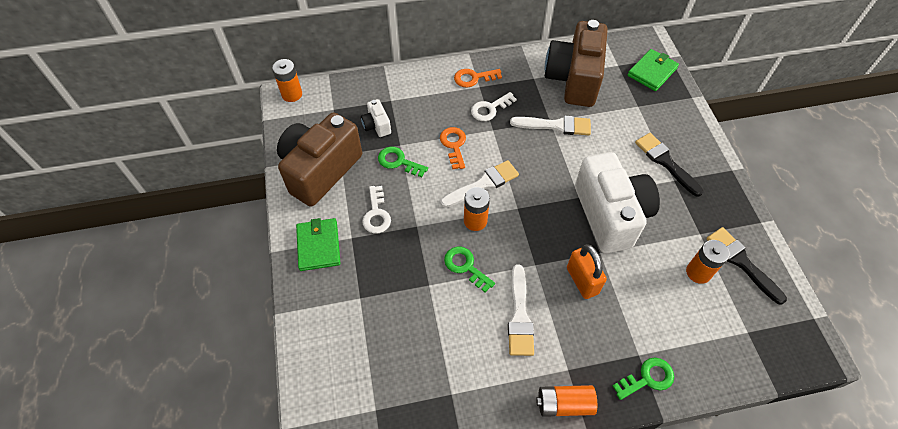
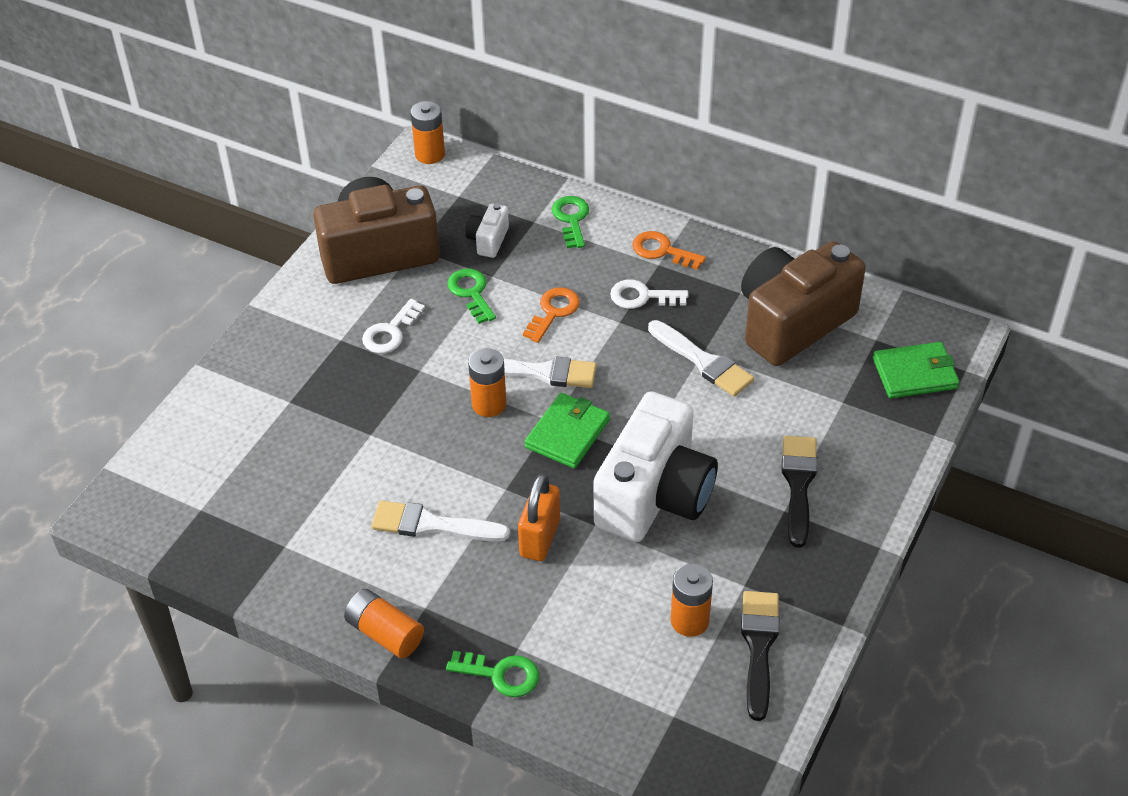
camera: 40 degrees right, 10 degrees down
(318, 246) = (300, 327): green wallet -> green wallet (567, 433)
(465, 266) = (428, 442): green key -> green key (571, 219)
(519, 316) = (432, 525): white brush -> white brush turned 60 degrees clockwise

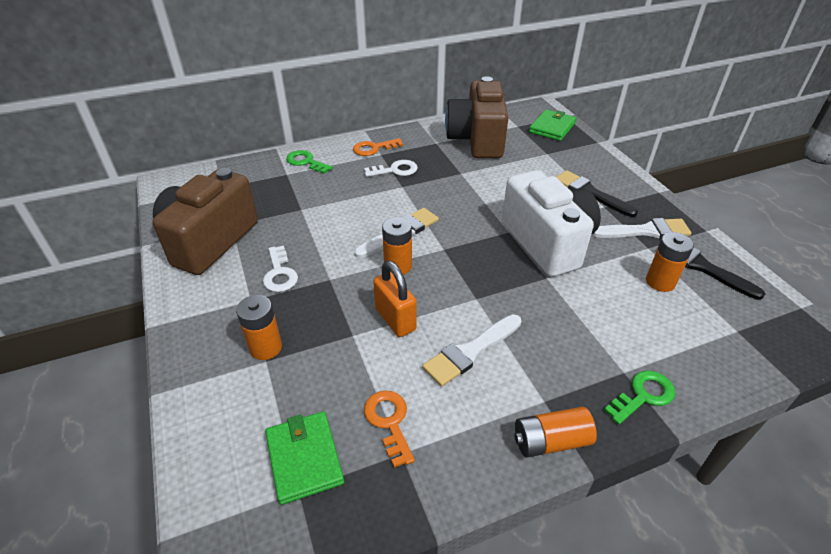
camera: 50 degrees left, 5 degrees down
(430, 154) = (173, 180): orange battery -> orange battery (265, 347)
(471, 293) = (301, 223): green key -> none
(488, 240) = (273, 196): white camera -> none
(540, 538) = (534, 306): orange padlock -> orange padlock (395, 319)
(553, 312) = (362, 203): orange key -> orange key (389, 422)
(567, 433) = (461, 248): green wallet -> green wallet (304, 458)
(642, 296) = (395, 170): white key -> white key turned 150 degrees counterclockwise
(703, 361) = (468, 176): white brush -> white brush (645, 231)

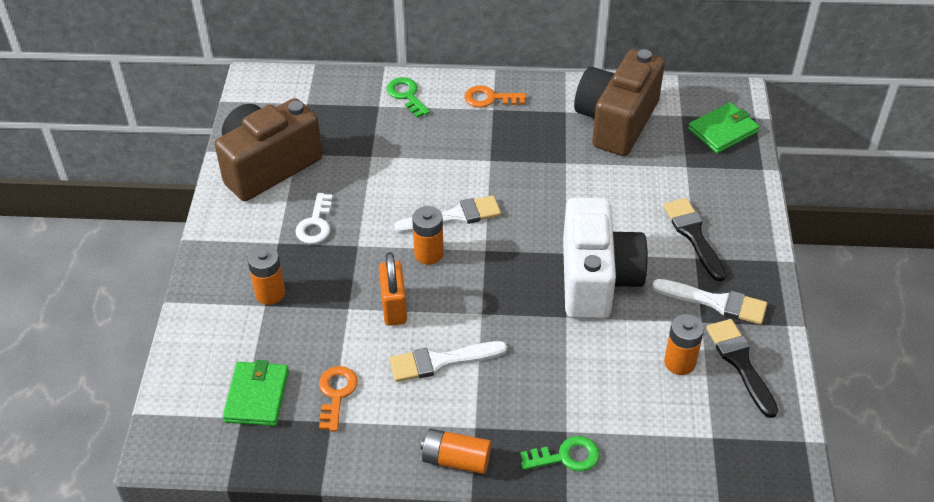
camera: 25 degrees right, 5 degrees up
(395, 170) = (496, 136): white key -> none

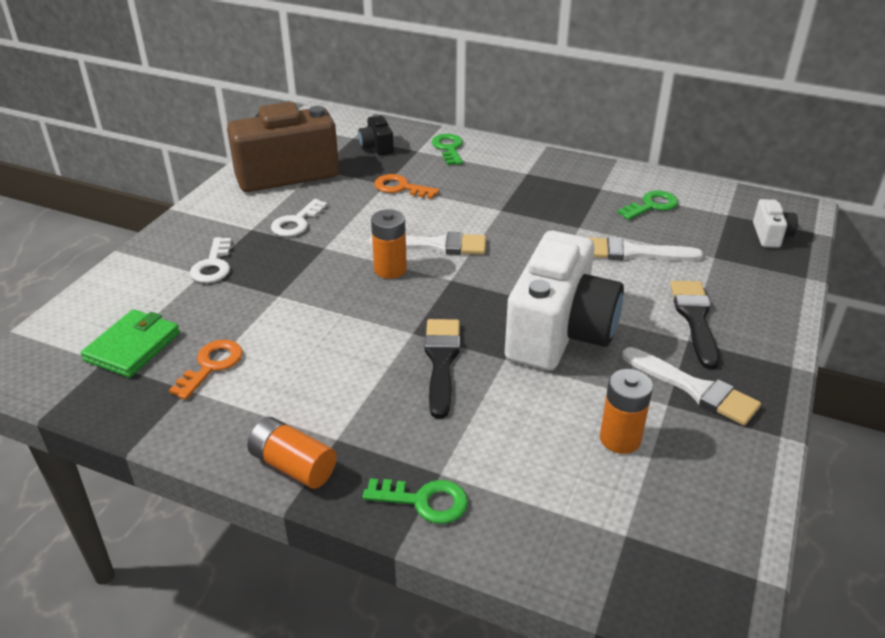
camera: 20 degrees right, 10 degrees down
(270, 293) = (213, 265): orange battery -> white key
(337, 111) = (377, 147): none -> black camera
(394, 307) = (324, 305): orange padlock -> none
(441, 361) = (340, 365): white brush -> white brush (633, 253)
(489, 98) = (528, 165): orange key -> orange key (401, 188)
(616, 121) = (652, 205): brown camera -> green key
(723, 130) = (771, 235): green wallet -> white camera
(740, 363) = (700, 460): black brush -> black brush (441, 361)

